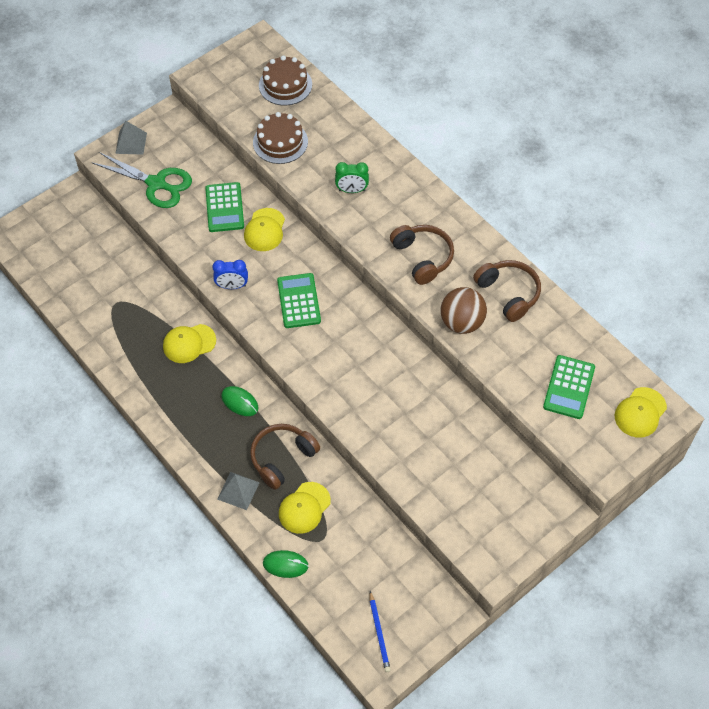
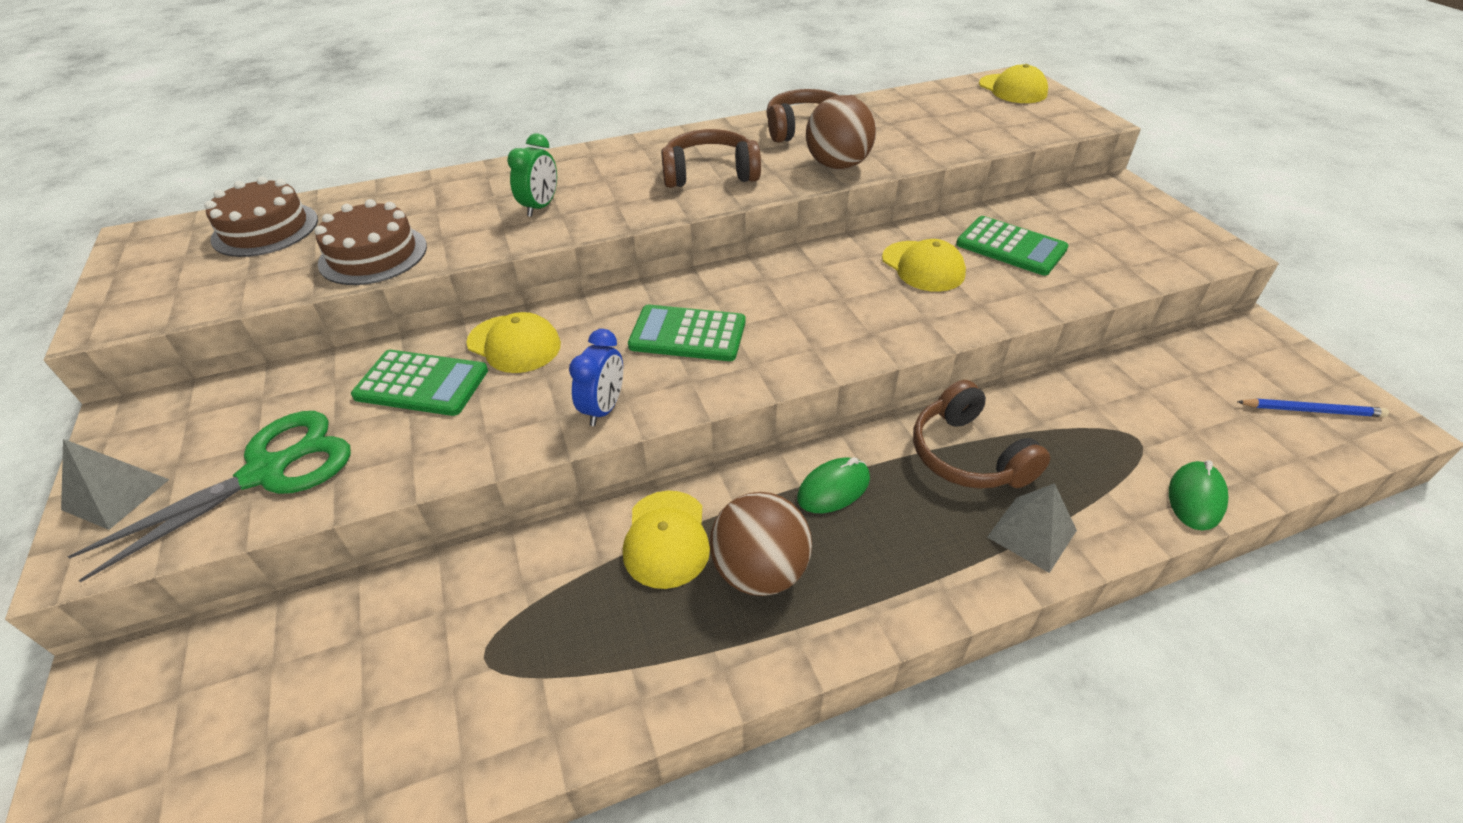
camera: 70 degrees left, 15 degrees down
(183, 384) = (760, 571): none -> brown ball
(304, 508) = (1074, 448): yellow cap -> yellow cap (923, 266)
(569, 387) = (967, 119): green calculator -> green calculator (1011, 247)

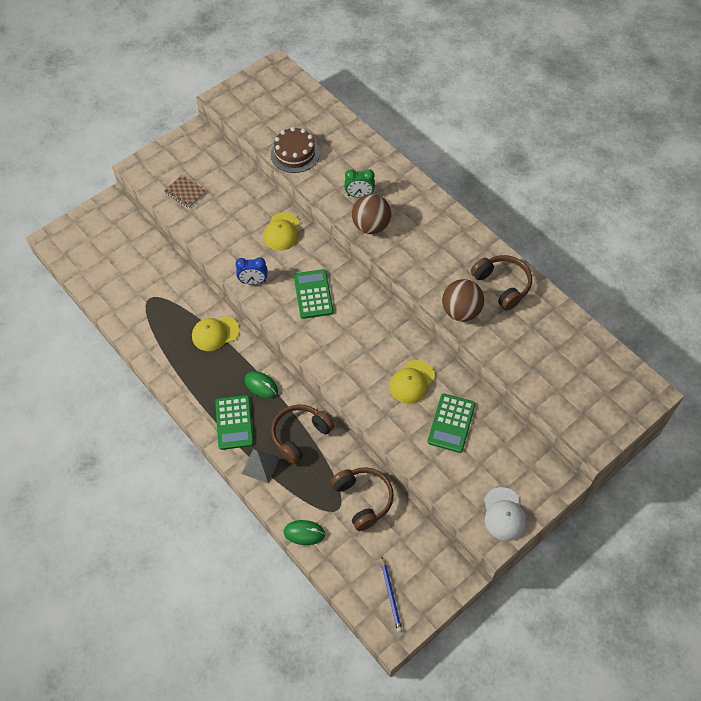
camera: 70 degrees right, 15 degrees up
(116, 494) = (162, 157): grey pyramid -> none
(265, 229) = (299, 104): brown cake -> none
(267, 472) = (185, 192): green scissors -> brown notebook
(422, 384) = (246, 212): green calculator -> green calculator (234, 422)
(710, 174) = (424, 254): brown headphones -> brown headphones (363, 499)
(760, 571) = (210, 370): brown ball -> brown ball (371, 226)
(1012, 89) = (625, 391): yellow cap -> none
(1177, 235) = (504, 514): none -> white cap

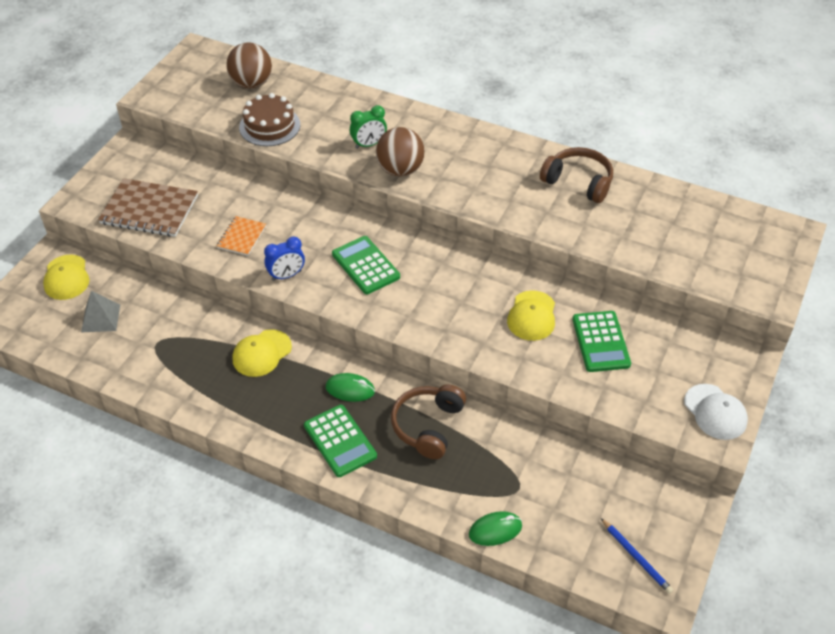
camera: 25 degrees left, 10 degrees down
(185, 192) = (149, 210): brown notebook -> brown notebook, size x1.86
(238, 238) = (241, 237): none -> orange notebook
(260, 465) = (399, 476): grey pyramid -> grey pyramid (101, 318)
(282, 232) = (291, 214): yellow cap -> yellow cap (66, 277)
(363, 499) = (542, 466): brown headphones -> none
(461, 311) = (551, 220): brown ball -> brown ball (251, 84)

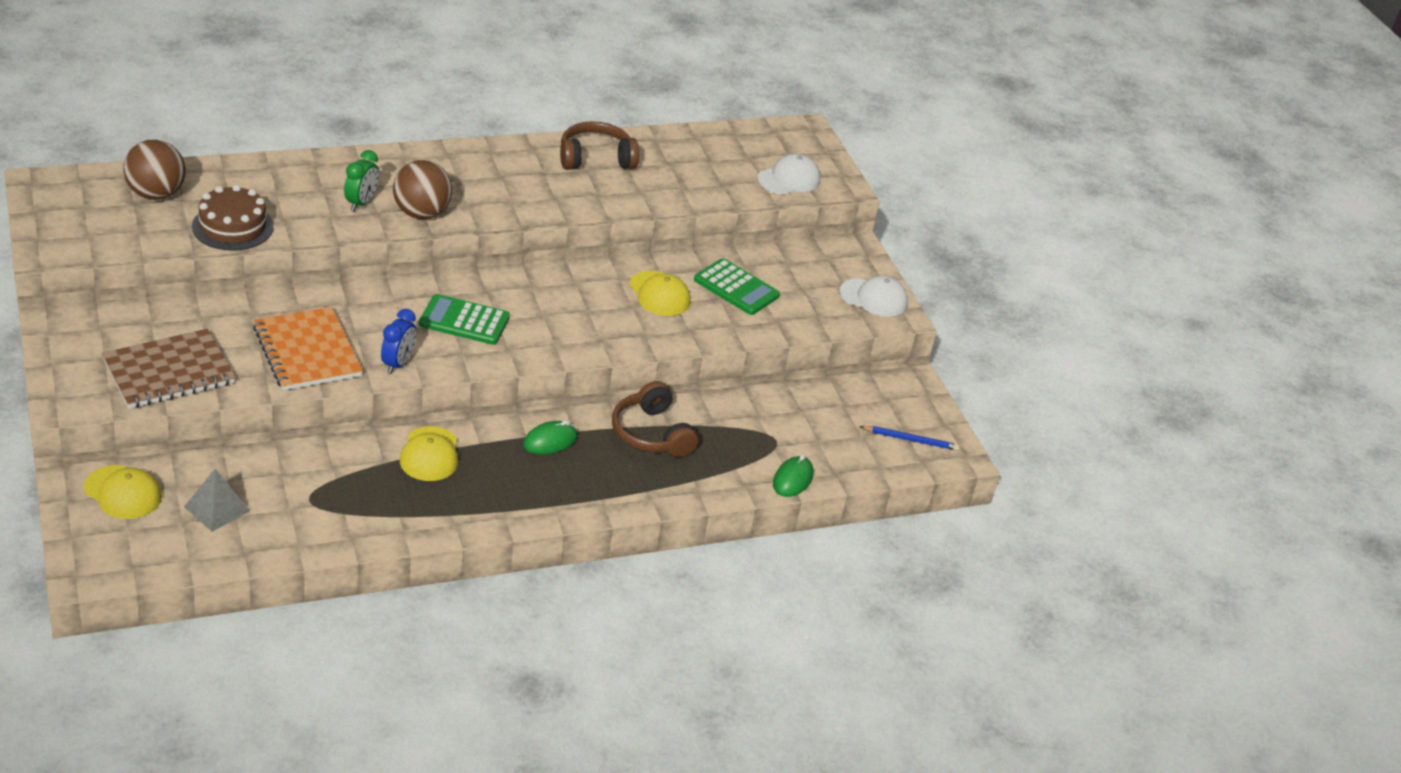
camera: 50 degrees left, 10 degrees down
(241, 237) = (307, 351): orange notebook -> orange notebook, size x1.86
(340, 441) = (591, 485): green calculator -> none
(726, 270) = (789, 179): none -> white cap

